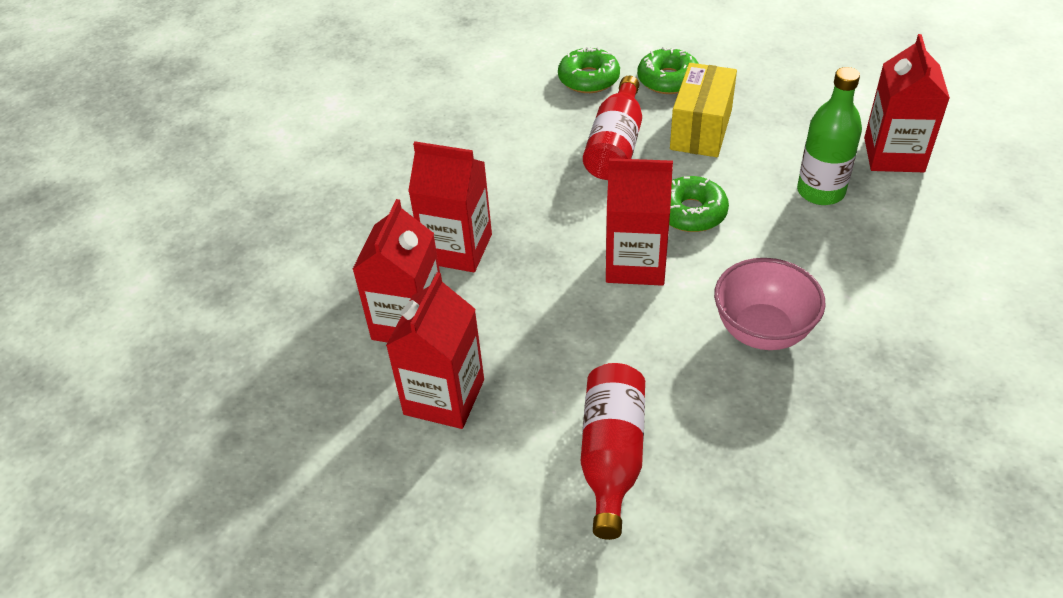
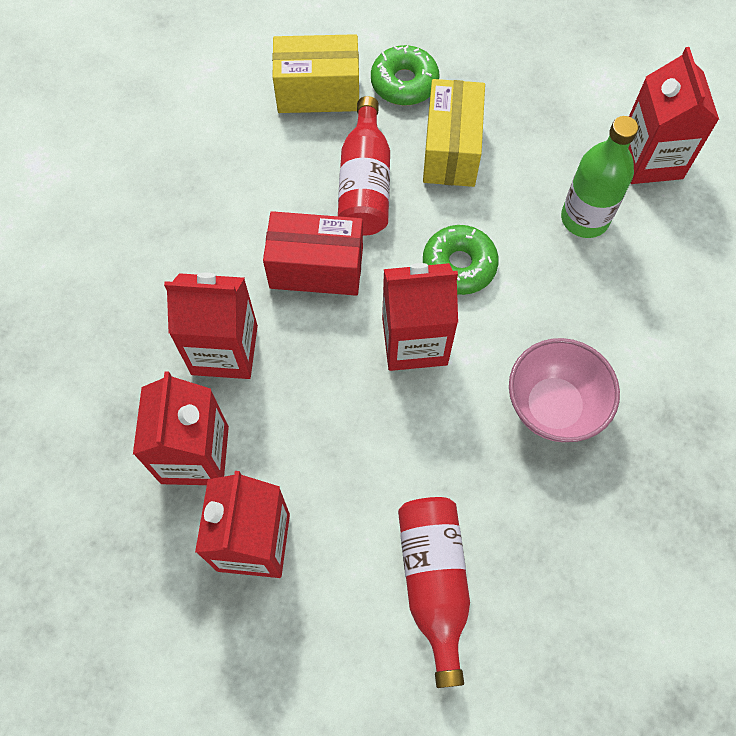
camera: 15 degrees left, 20 degrees up
(556, 200) = (316, 268): none -> red box
(588, 79) = (318, 92): green donut -> yellow box

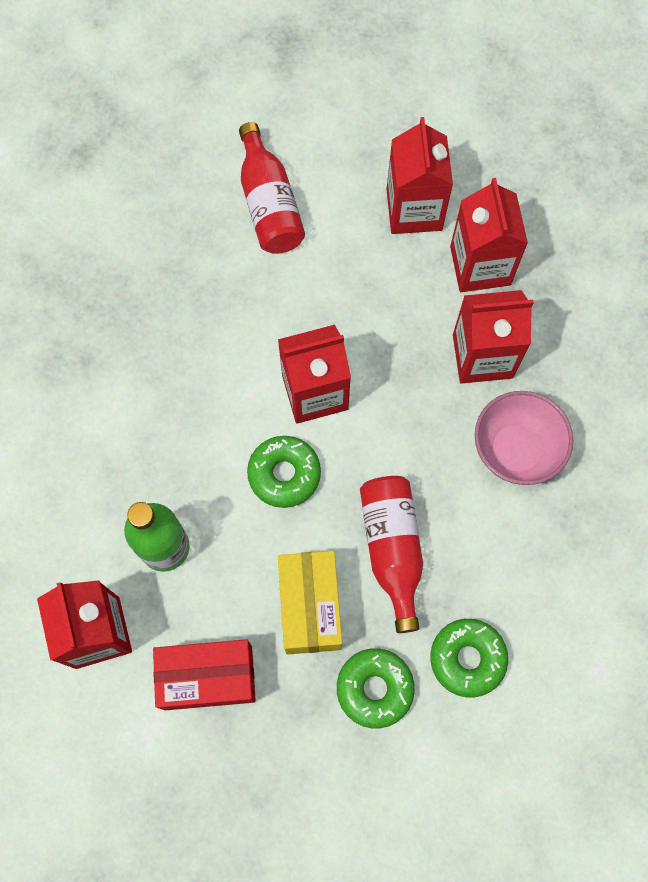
camera: 170 degrees right, 5 degrees up
(316, 268) = (420, 448): red box -> red box (208, 677)
(318, 92) = (467, 658): yellow box -> green donut
(553, 406) = (185, 353): pink bowl -> pink bowl (515, 450)

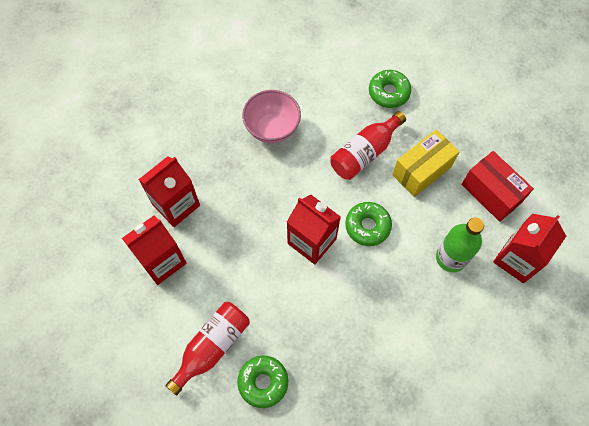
camera: 125 degrees left, 5 degrees down
(374, 688) = (434, 121): green donut -> green donut (263, 382)
(482, 356) = (231, 172): red carton -> none

